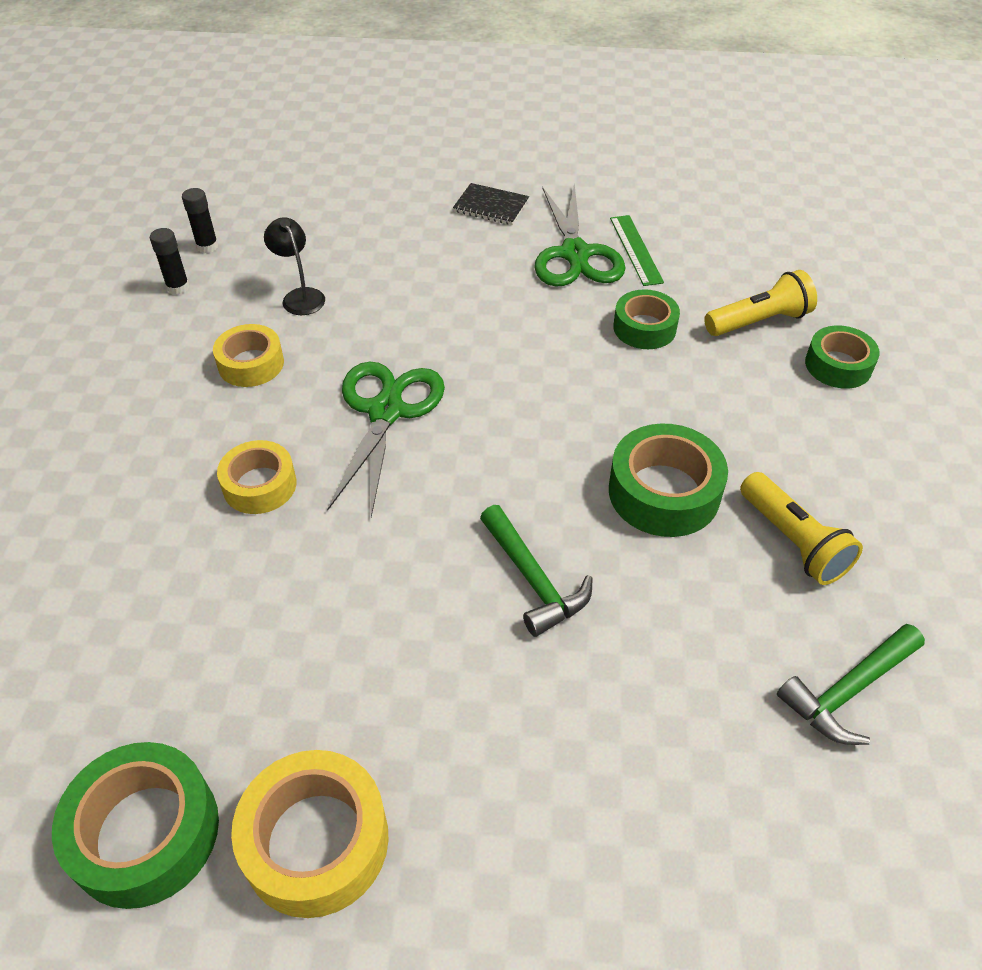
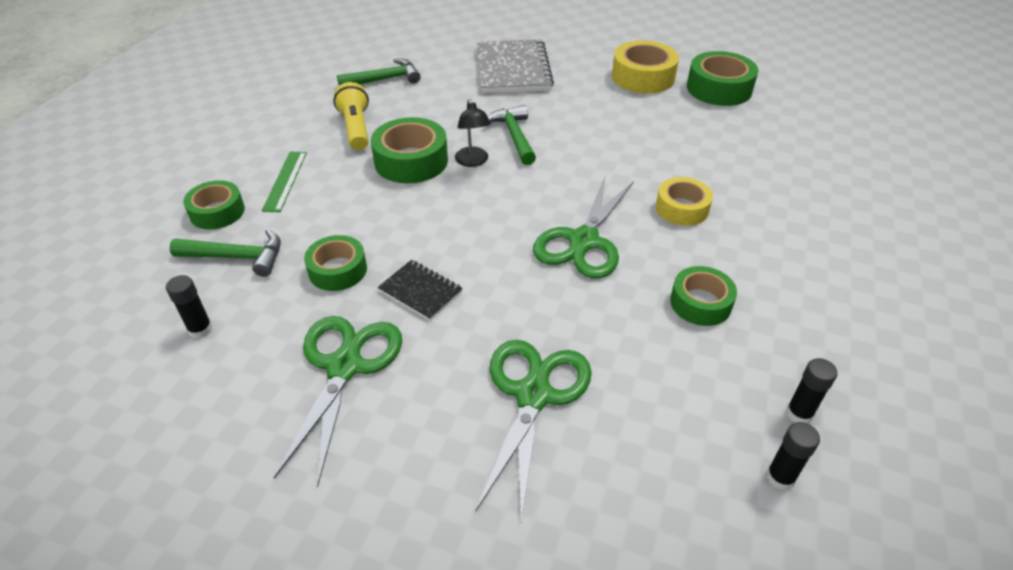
camera: 165 degrees left, 5 degrees down
(251, 364) = (700, 303): yellow tape -> green tape
(300, 296) = (656, 371): black lamp -> black lamp (473, 161)
(406, 262) = (533, 395): none -> green scissors
(491, 206) = (400, 469): black notebook -> black notebook (420, 291)
(612, 799) = (513, 69): none -> grey notebook
(635, 250) = (278, 358): green ruler -> green ruler (285, 181)
(723, 257) = (200, 329): none -> black glue stick
(759, 321) = (237, 257): yellow flashlight -> green hammer

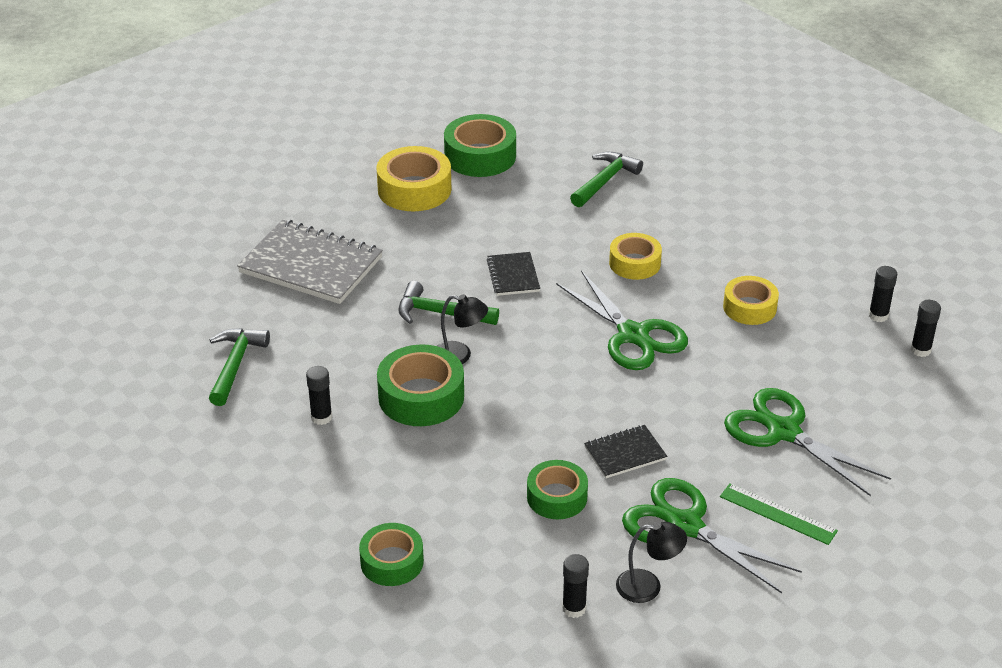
camera: 60 degrees left, 5 degrees down
(237, 257) = (483, 561): green hammer -> green hammer (605, 181)
(248, 369) = (648, 586): none -> black lamp
(285, 181) = (377, 497): green ruler -> green ruler (778, 514)
(356, 128) = (321, 417): yellow flashlight -> black glue stick
(594, 152) = (513, 276): none -> black notebook
(700, 303) = (749, 307): green tape -> yellow tape

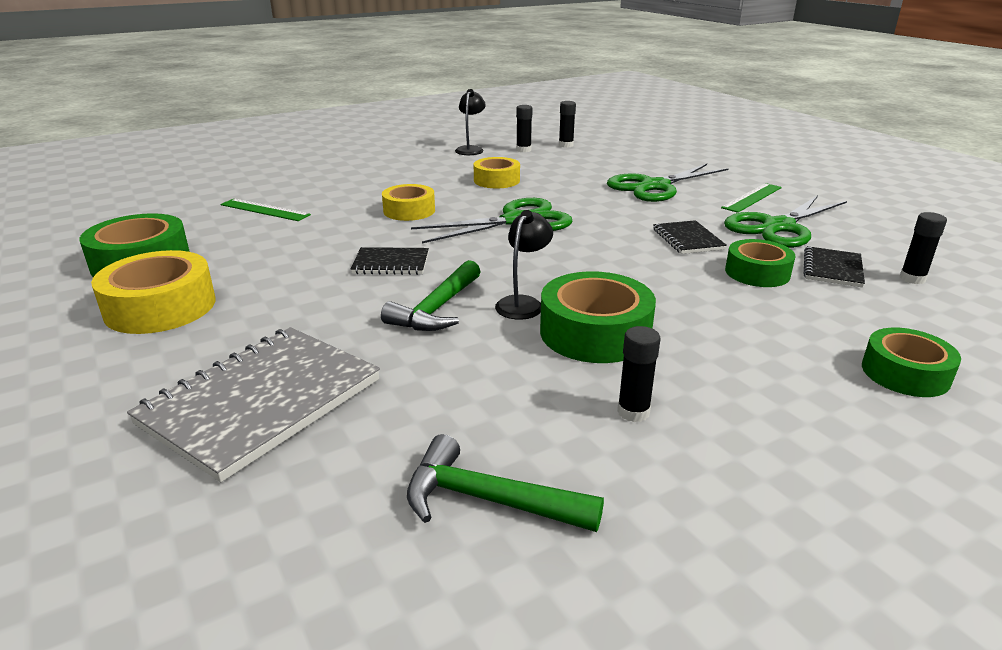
camera: 80 degrees left, 10 degrees down
(581, 552) = (832, 269): none -> black notebook
(605, 181) = (265, 210): green hammer -> green ruler
(648, 586) = (862, 247): black lamp -> black lamp (470, 149)

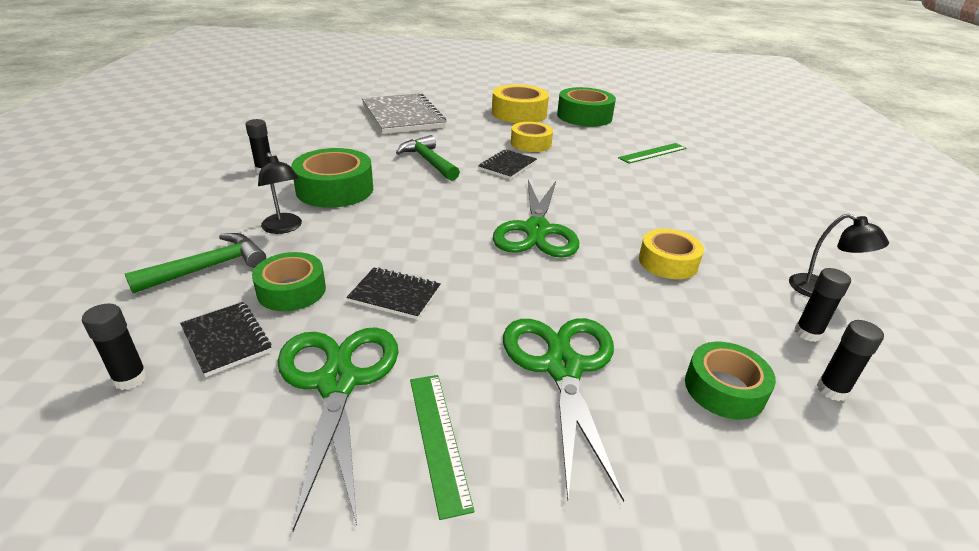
camera: 120 degrees right, 5 degrees up
(409, 211) = (607, 196): yellow tape -> yellow tape (531, 143)
(487, 500) = (280, 132): green hammer -> green hammer (209, 267)
(523, 303) = (398, 183): black lamp -> black lamp (284, 228)
(905, 373) = (121, 257): green tape -> green tape (724, 389)

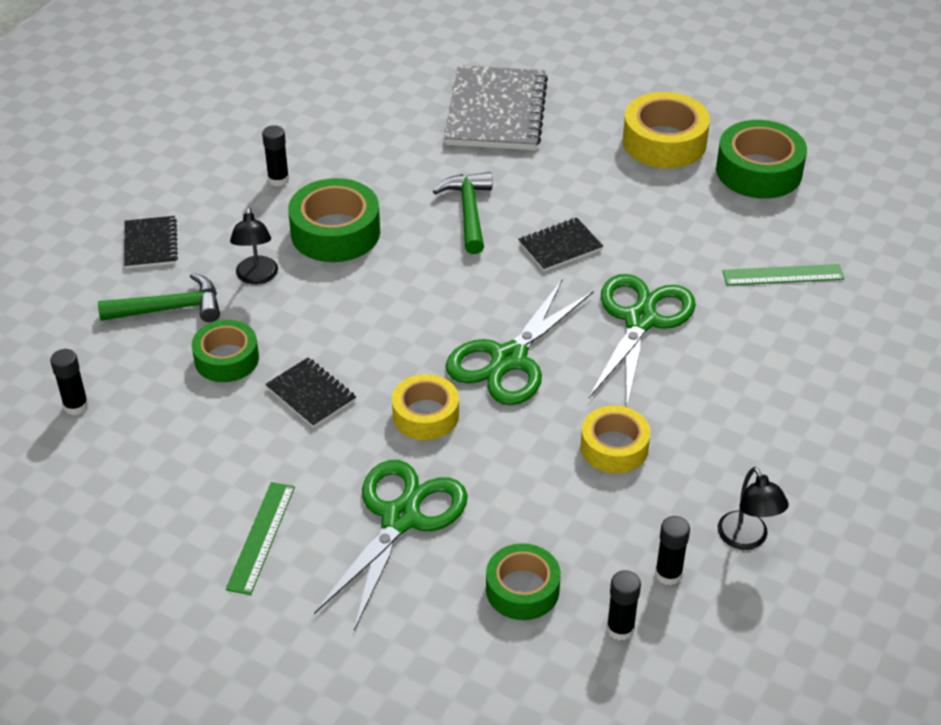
camera: 30 degrees right, 10 degrees up
(226, 340) = (154, 394): black notebook -> black notebook (150, 244)
(337, 382) = (216, 464): green scissors -> green scissors (640, 320)
(531, 143) = (626, 211): yellow tape -> yellow tape (425, 415)

